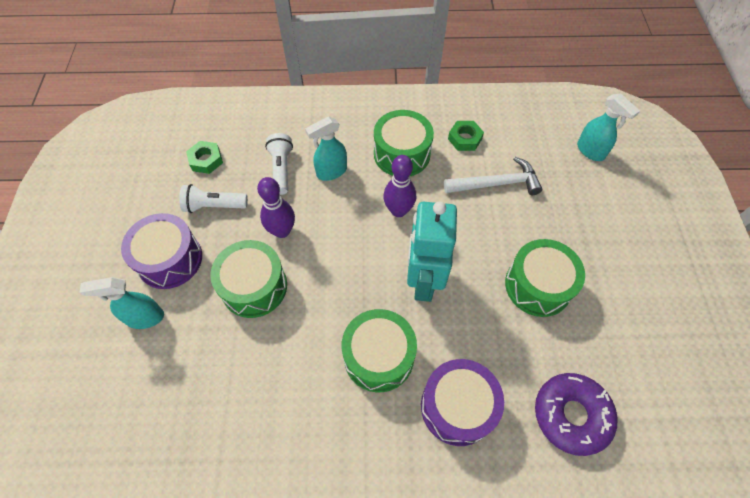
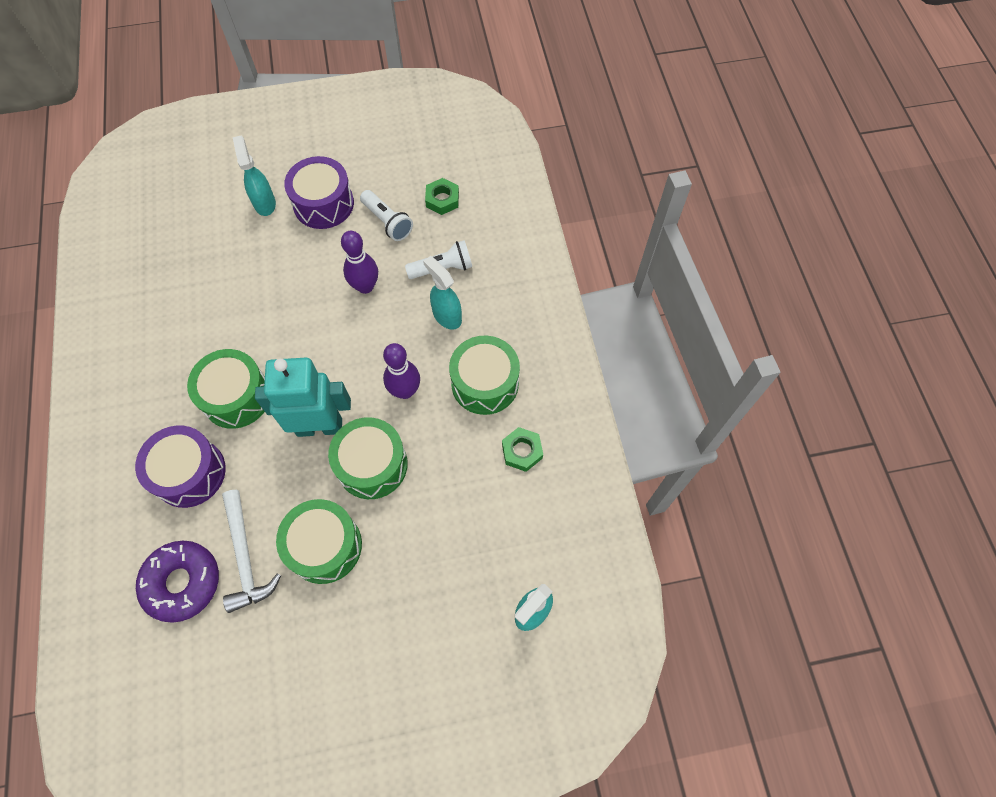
camera: 80 degrees right, 5 degrees up
(214, 206) = (387, 222): white flashlight -> white flashlight turned 150 degrees clockwise
(254, 287) = (301, 277): green drum -> green drum (372, 465)
(496, 184) = (458, 493): white hammer -> white hammer (245, 557)

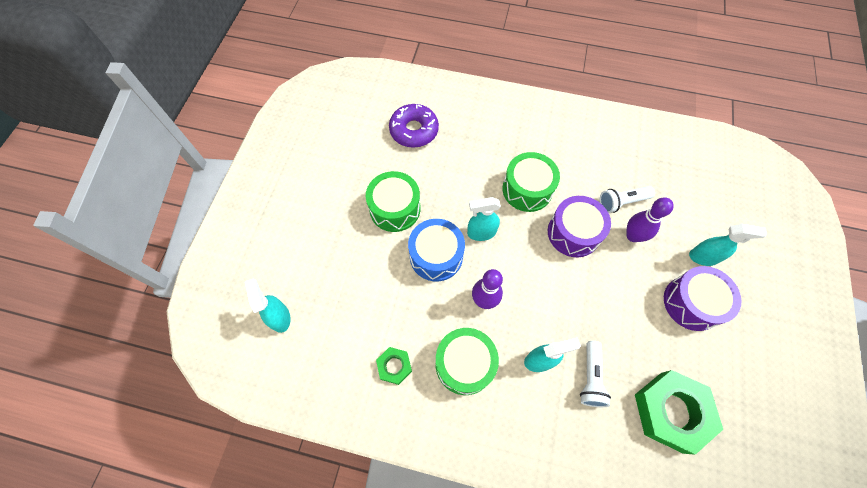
camera: 115 degrees right, 0 degrees up
(189, 473) = (482, 150): purple drum -> purple drum (573, 233)
(245, 557) = (411, 164): white hammer -> none
(319, 426) = (481, 232): turquoise robot -> turquoise spray bottle
(365, 286) = (592, 306): purple bowling pin -> purple bowling pin (633, 236)
(372, 465) = (436, 256): green drum -> blue drum
(387, 222) = (657, 349): white flashlight -> white flashlight (622, 202)
(442, 199) = (671, 411): green nut -> green nut, size x2.00

